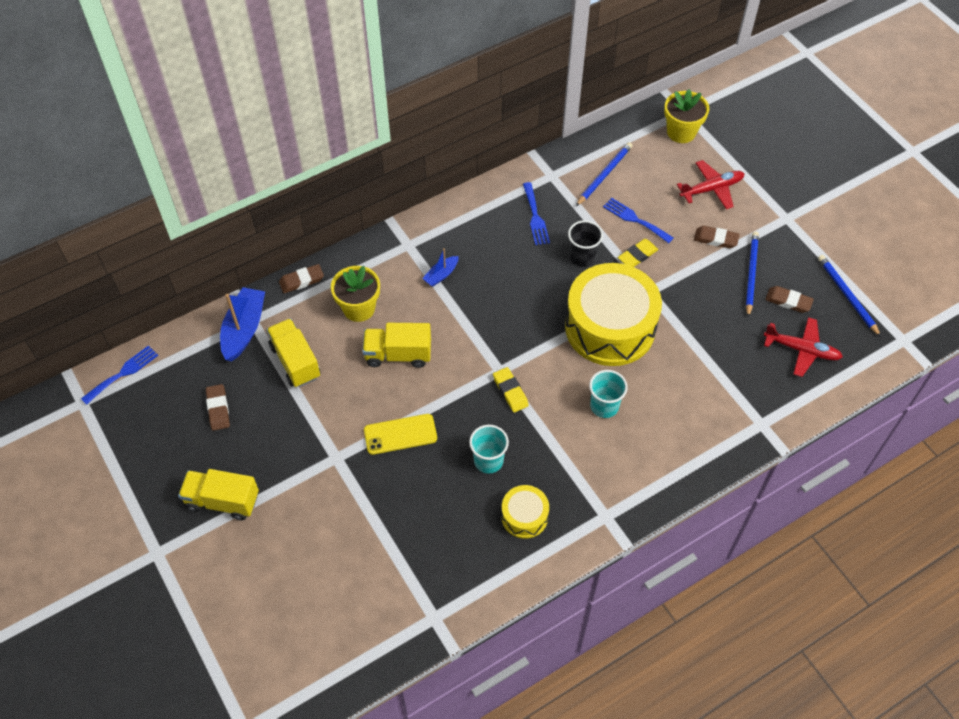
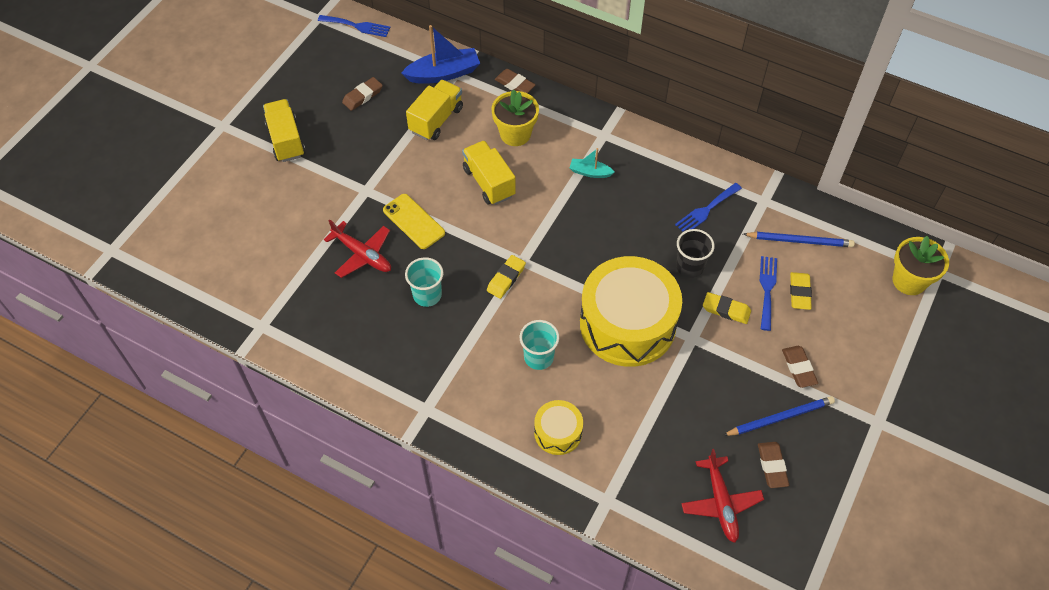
camera: 60 degrees right, 0 degrees up
(441, 275) = (590, 172): blue boat -> turquoise boat
(524, 516) = (389, 346): yellow drum -> yellow drum (558, 432)
(651, 201) = (799, 293): none -> yellow eraser
(711, 189) = (858, 338): red plane -> red plane (362, 254)
(847, 296) = (822, 521): blue pencil -> none

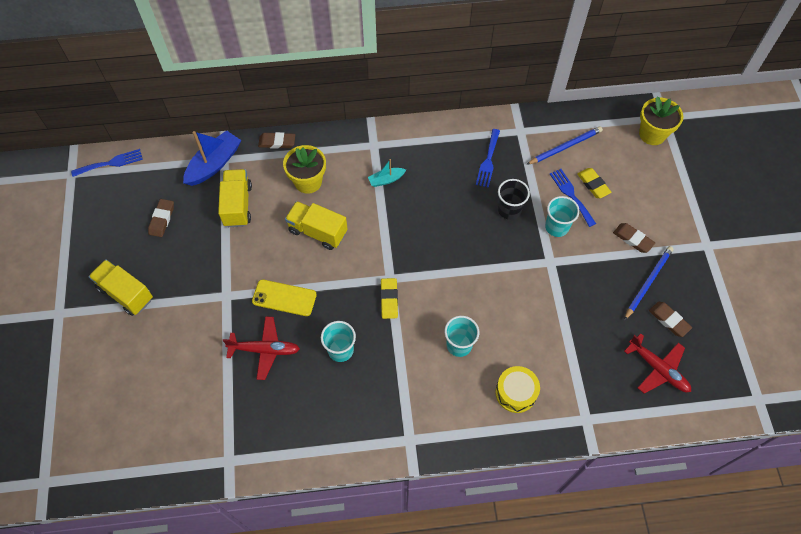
camera: 35 degrees left, 5 degrees up
(627, 324) = (500, 279): yellow drum -> none
(726, 310) = (556, 227): yellow eraser -> turquoise cup

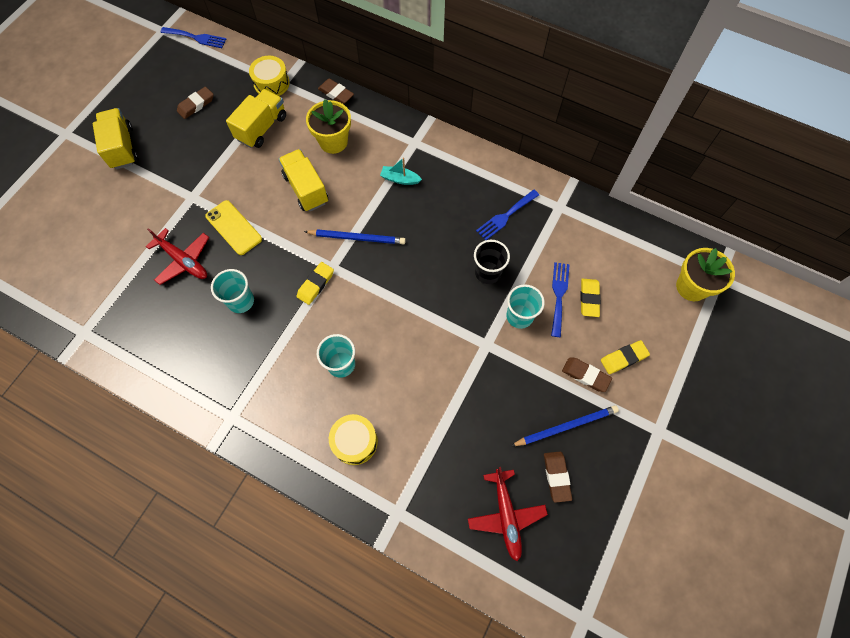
camera: 35 degrees right, 5 degrees up
(214, 164) = (271, 83): blue boat -> yellow drum
(565, 147) = (590, 247): blue pencil -> blue pencil (357, 238)
(633, 239) = (585, 375): brown eraser -> brown eraser turned 45 degrees counterclockwise
(647, 211) = (623, 358): none -> yellow eraser

